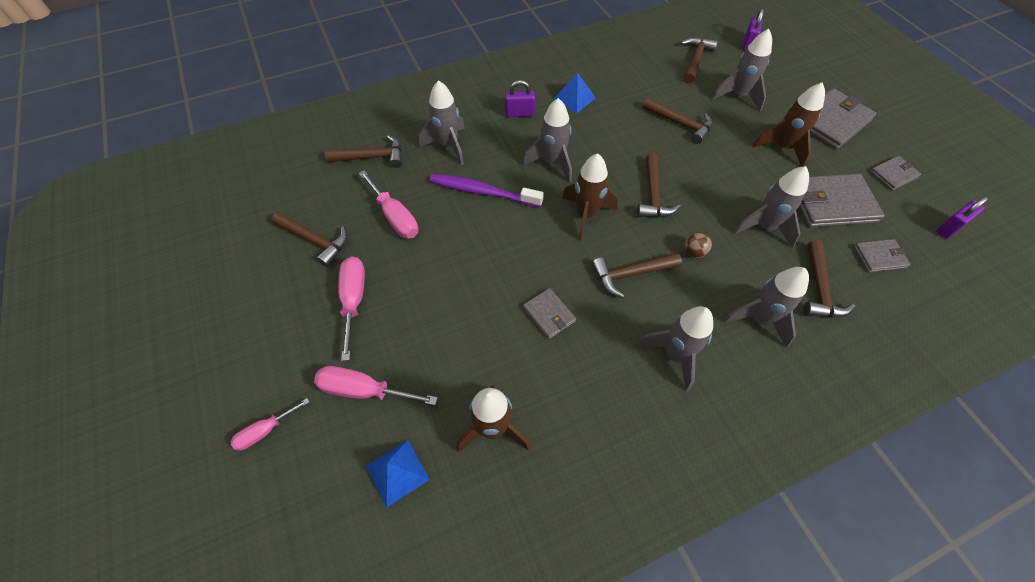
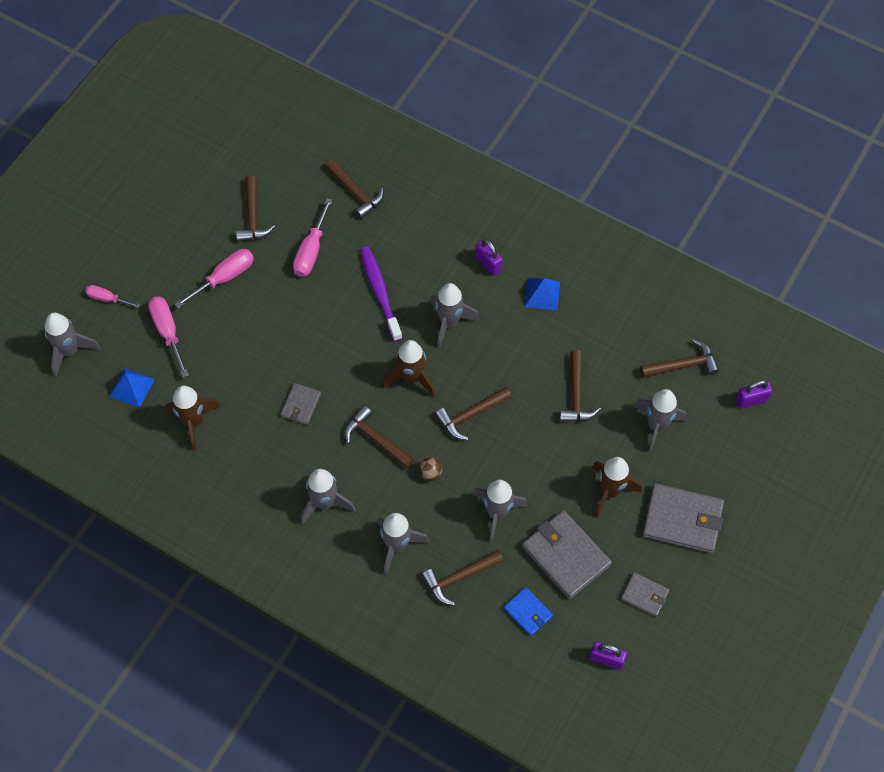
camera: 55 degrees right, 5 degrees up
(448, 146) = (409, 236): grey rocket -> grey rocket (70, 351)
(879, 257) = (528, 612): grey wallet -> blue wallet

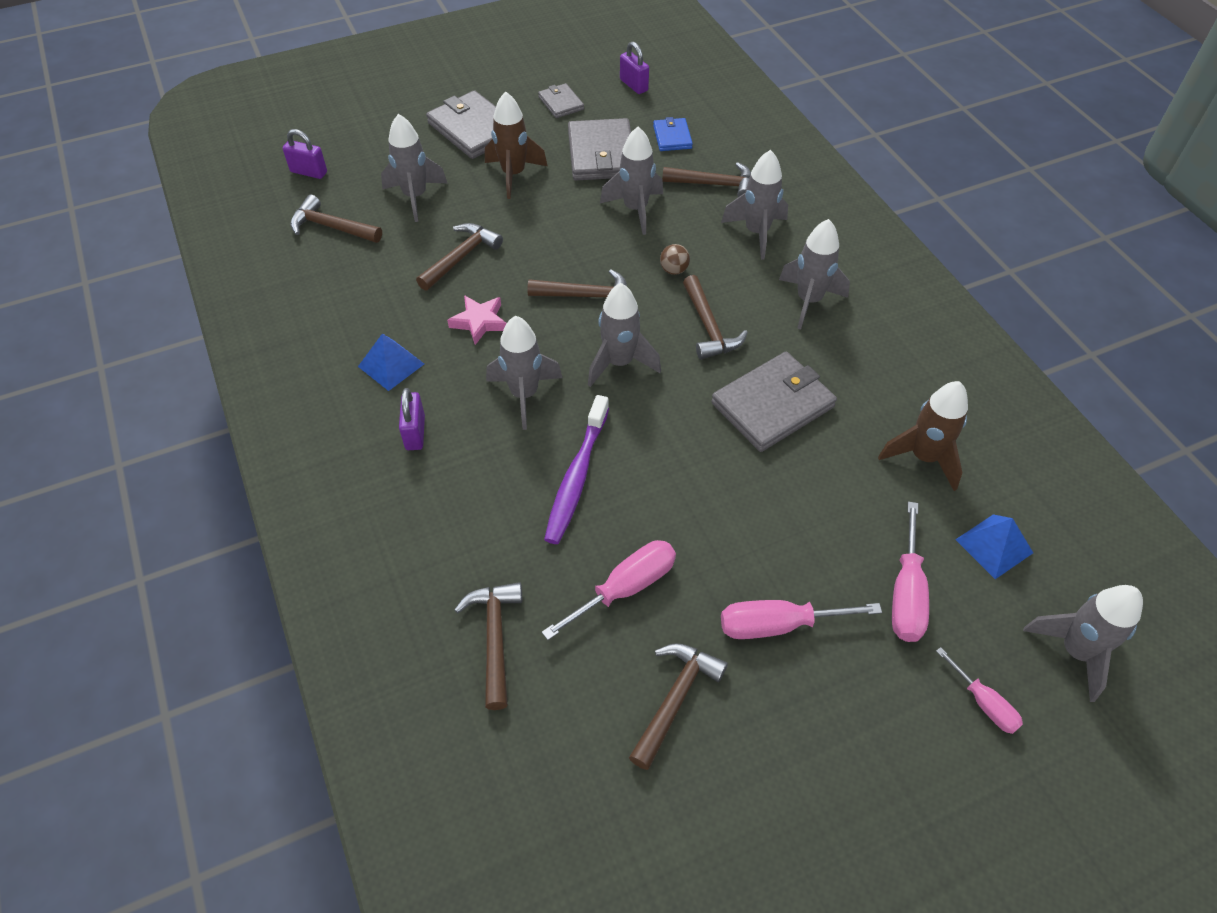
camera: 145 degrees left, 10 degrees down
(301, 405) = (773, 405): grey wallet -> grey wallet, size x1.86
(411, 378) = (619, 363): brown rocket -> grey rocket
(519, 354) = (479, 322): none -> pink star

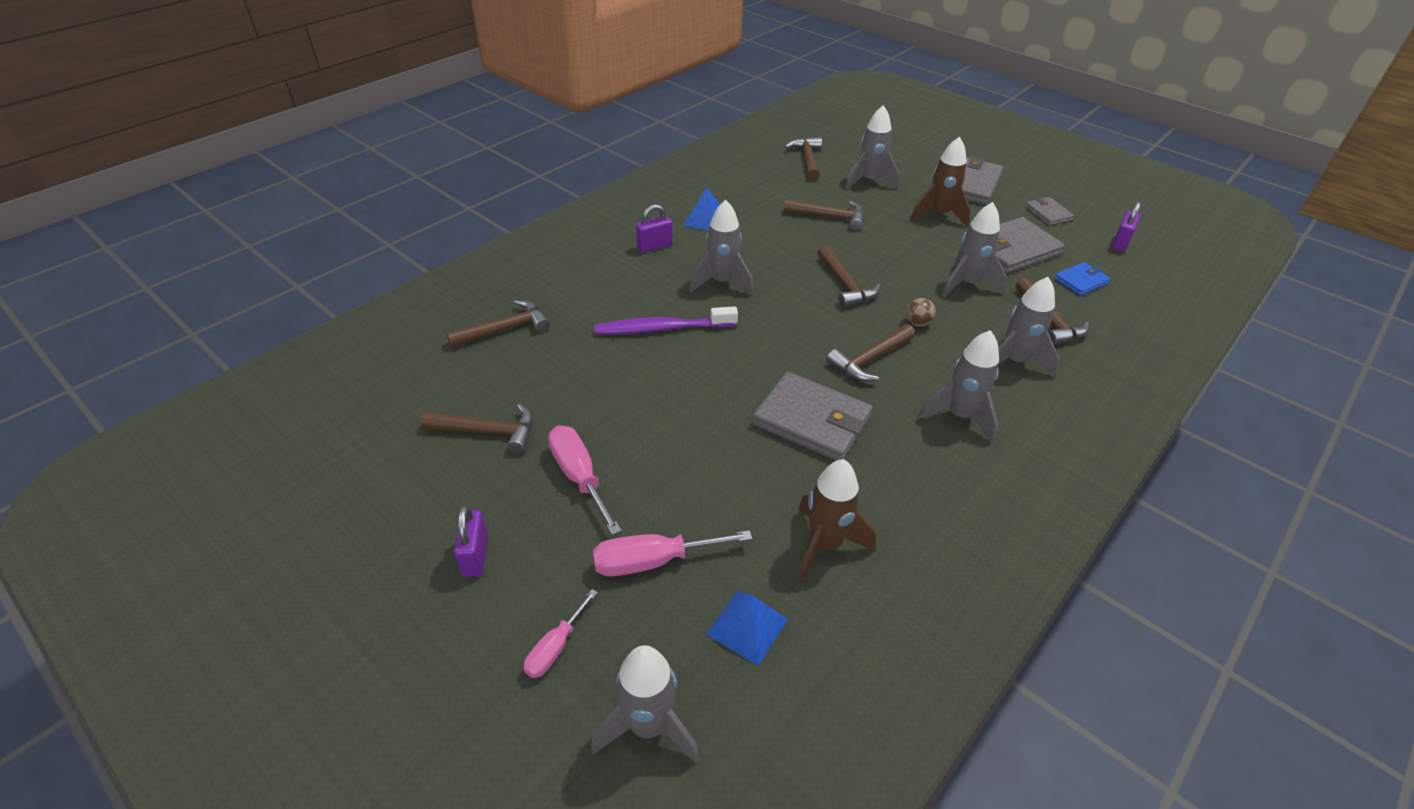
camera: 65 degrees right, 10 degrees down
(309, 172) = (848, 136): purple padlock -> purple padlock (475, 555)
(479, 322) = (774, 243): pink star -> none
(561, 103) = (1048, 213): grey wallet -> grey wallet turned 60 degrees counterclockwise
(619, 363) = (789, 320): grey rocket -> none
(625, 588) = (574, 380): pink screwdriver -> none

